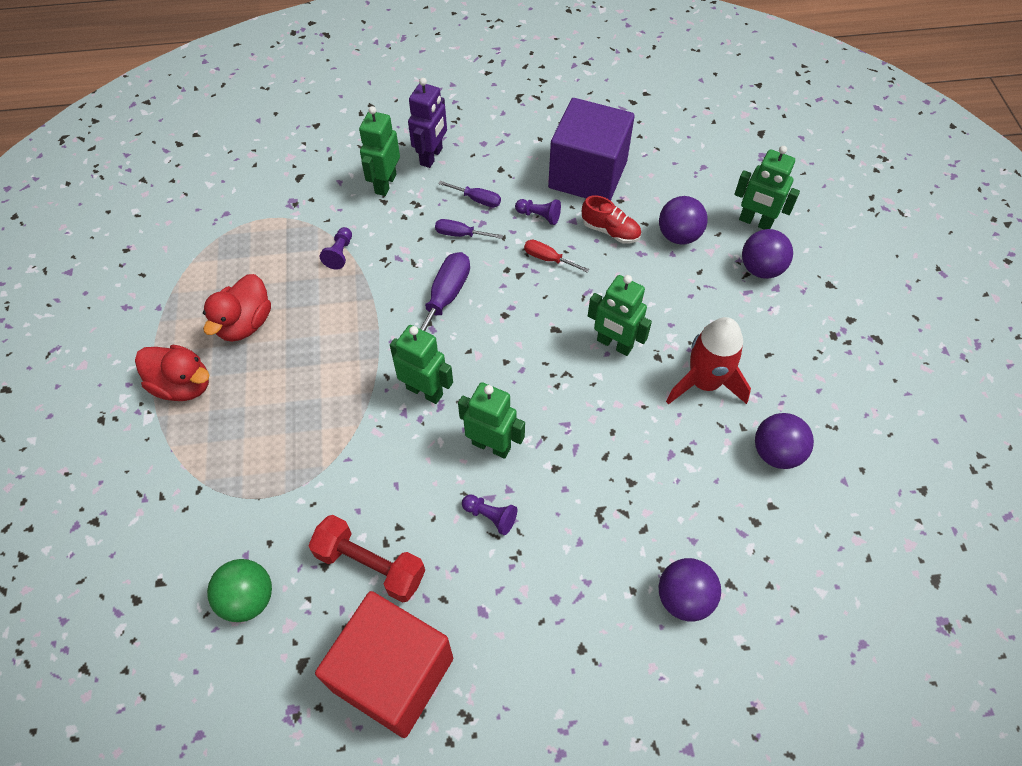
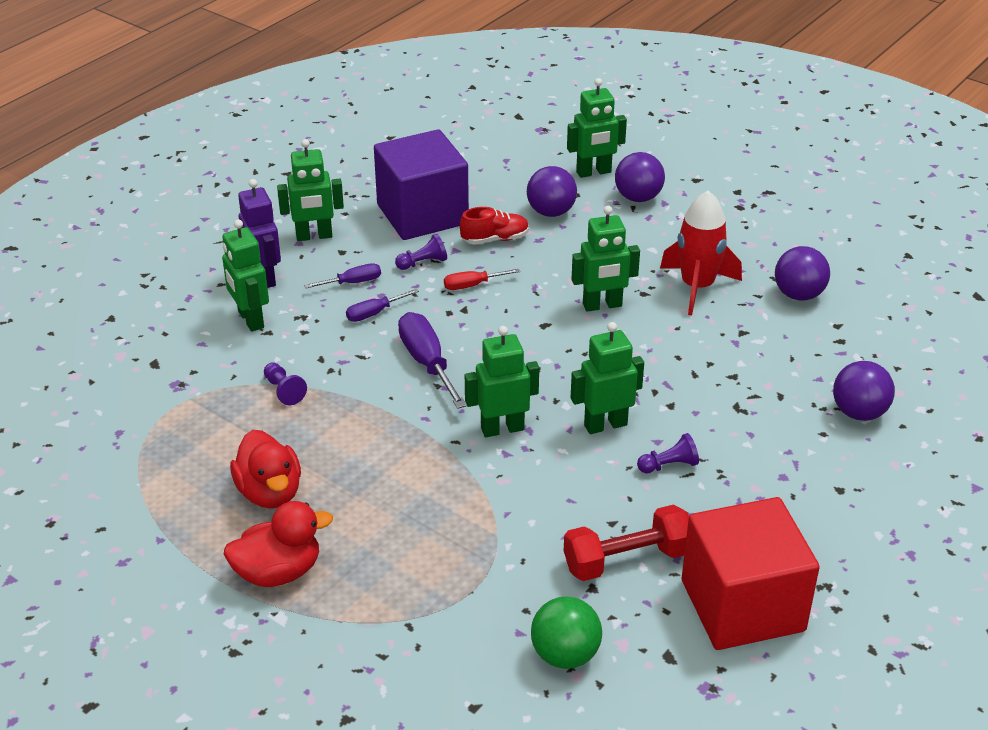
camera: 45 degrees left, 20 degrees down
(498, 144) = (314, 236): none -> green robot

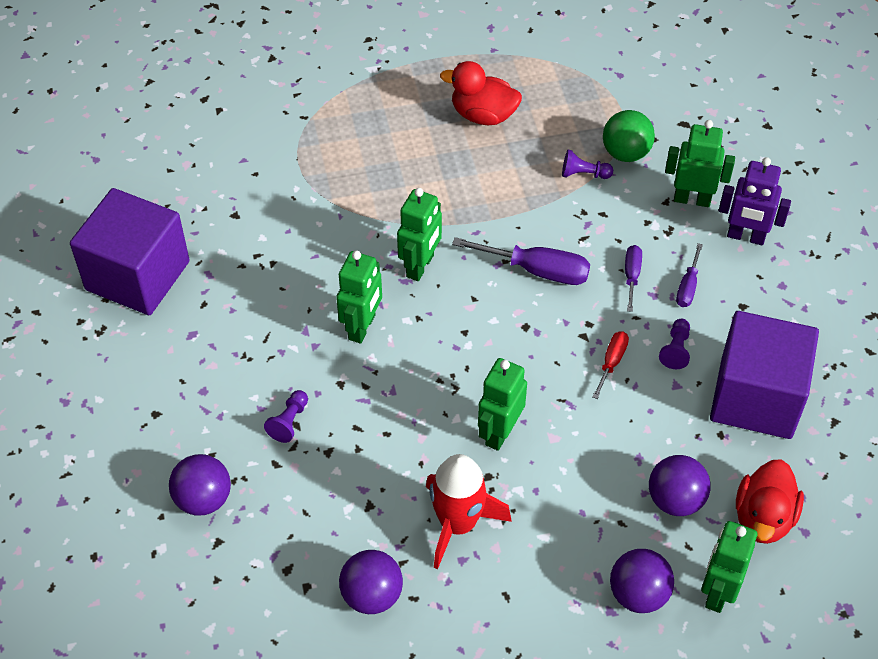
camera: 130 degrees right, 15 degrees up
(278, 572) = (408, 85): red duck -> red duck (763, 518)
(314, 236) = (783, 300): green robot -> none
(495, 239) = (667, 425): red shoe -> none
(565, 655) = (204, 168): green ball -> green ball (625, 153)
(627, 560) = (235, 247): red dumbbell -> none
(669, 465) = (285, 333): purple pawn -> purple pawn (289, 422)
(742, 605) = (137, 275): red cube -> purple cube

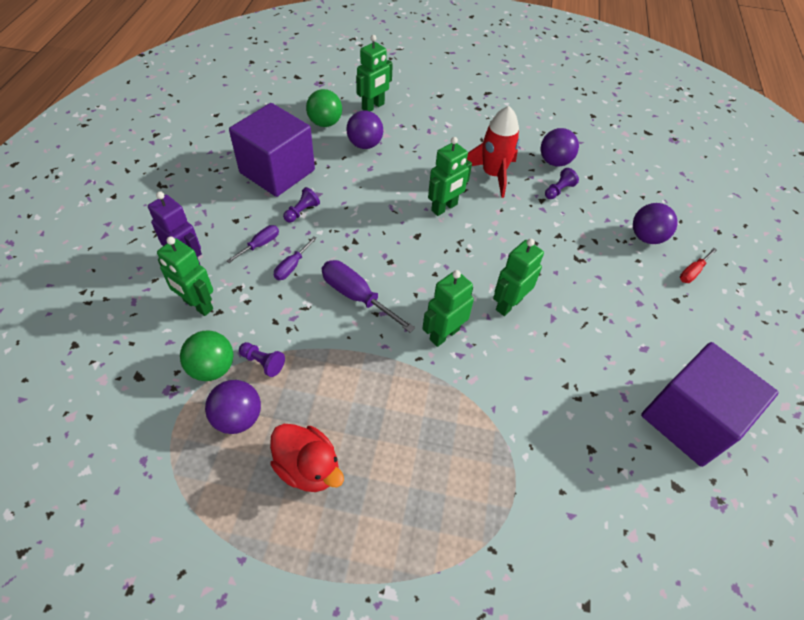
camera: 160 degrees left, 0 degrees up
(289, 422) = (580, 261): purple pawn -> purple pawn (558, 190)
(612, 362) = (348, 219): red screwdriver -> red screwdriver (692, 272)
(638, 594) = (413, 118): purple ball -> purple ball (238, 417)
(763, 518) = (325, 123): red duck -> green ball

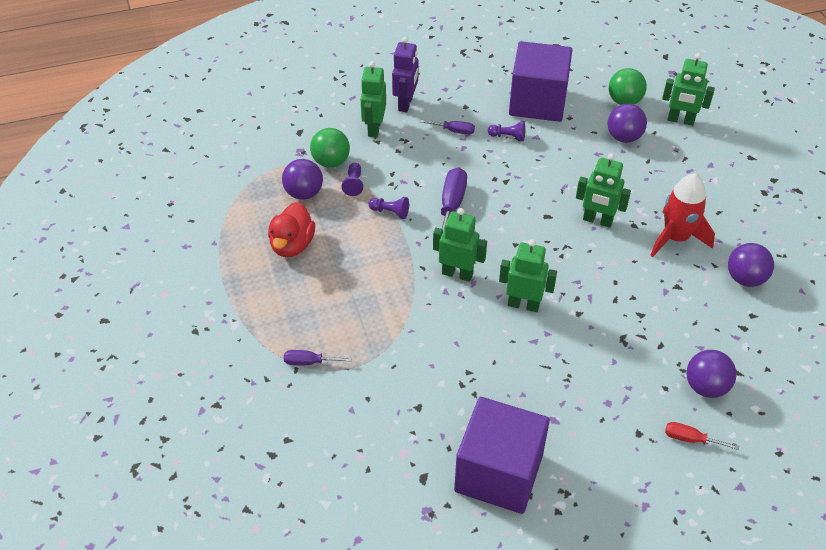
camera: 65 degrees right, 5 degrees down
(292, 266) = (448, 158): purple screwdriver -> purple screwdriver (309, 362)
(558, 190) = (704, 295): purple pawn -> purple pawn (390, 212)

